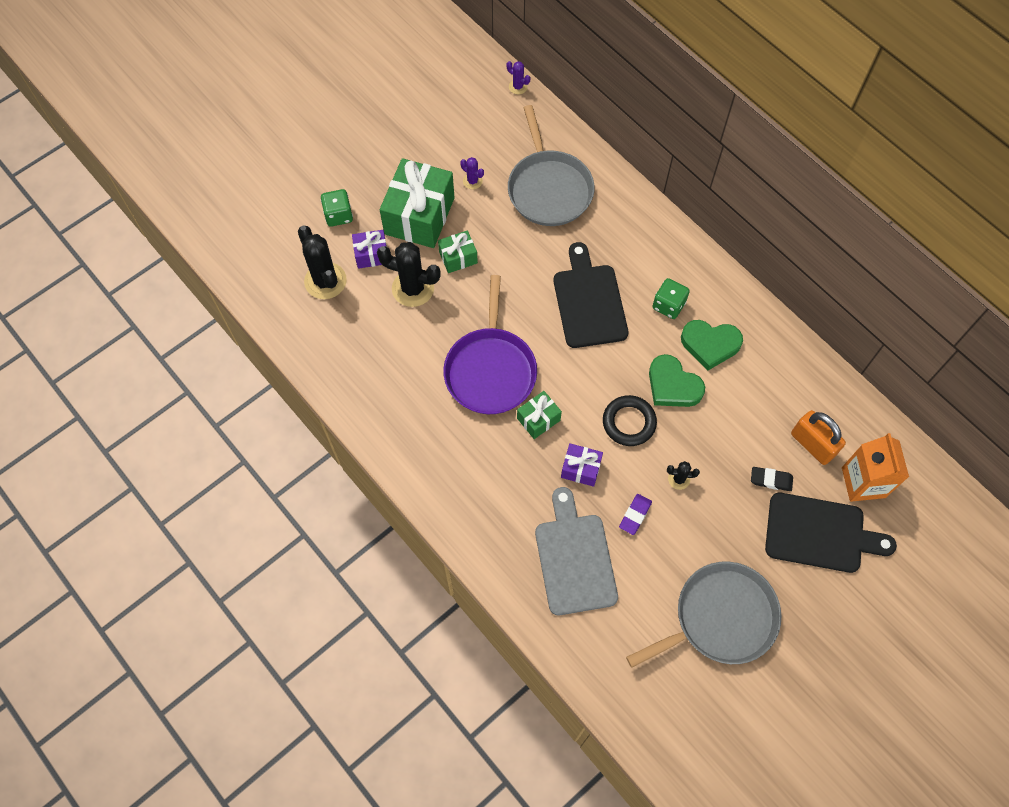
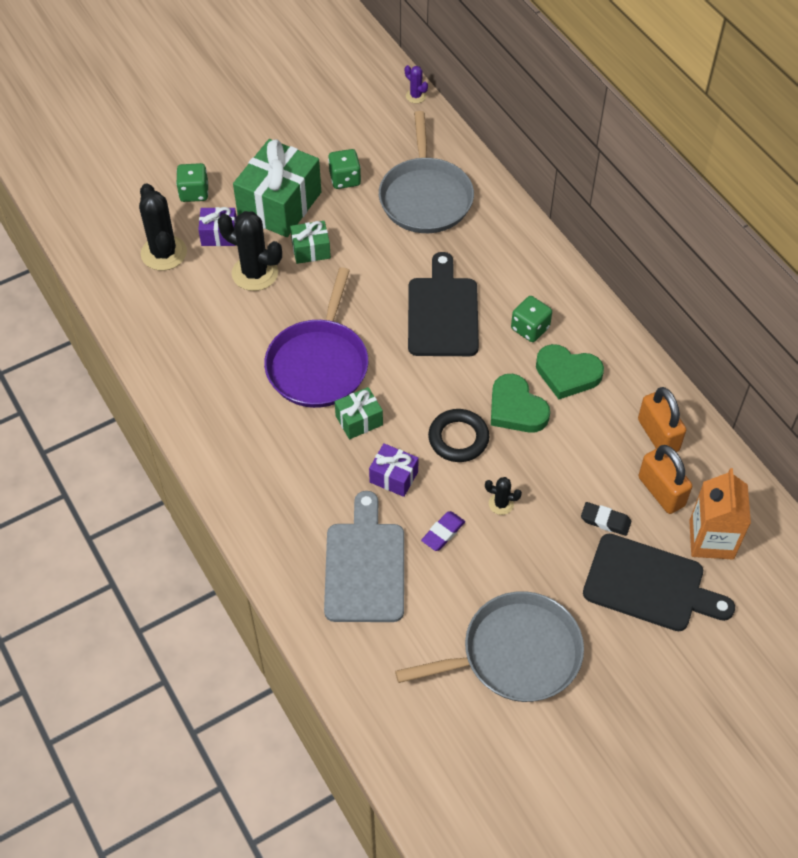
camera: 10 degrees right, 10 degrees down
(472, 181) = (345, 179): purple cactus -> green dice
(799, 391) = (658, 435): none -> orange padlock

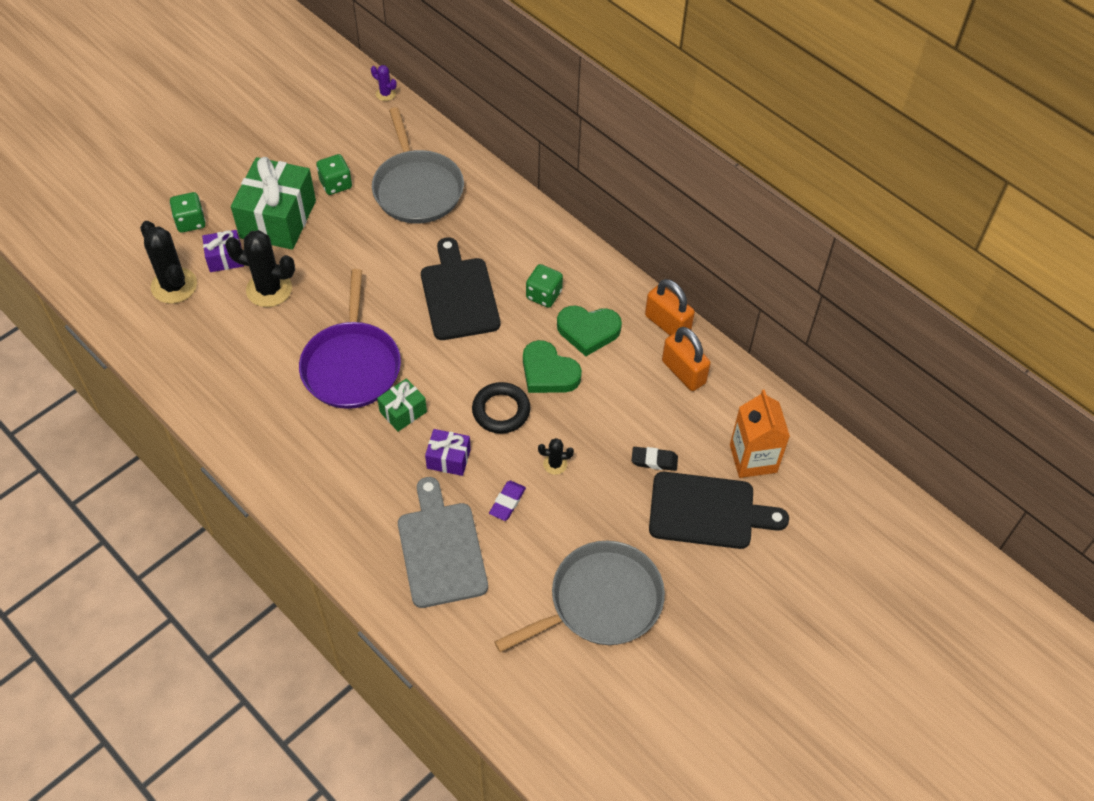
camera: 15 degrees left, 0 degrees up
(311, 250) = (318, 257): green gift -> none
(661, 491) = (698, 423): orange padlock -> orange padlock (667, 324)

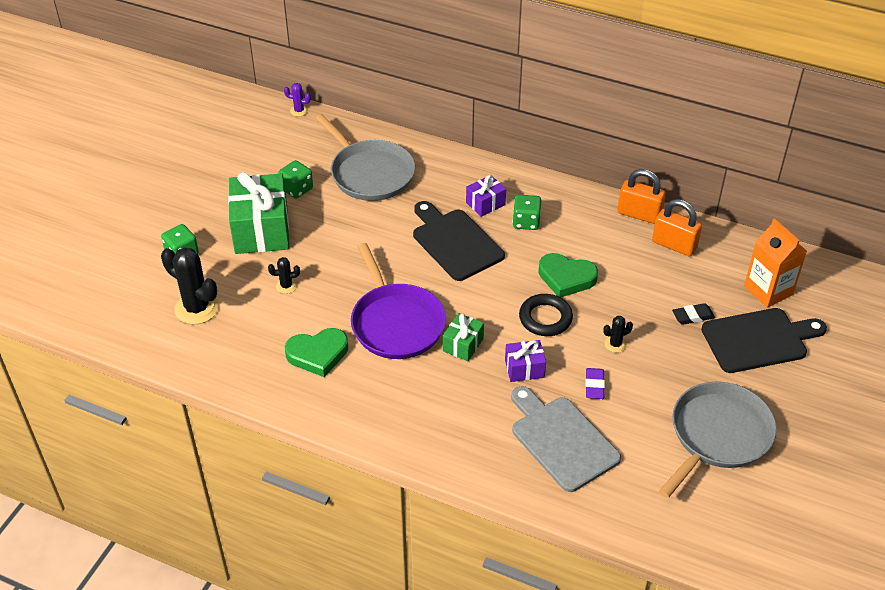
camera: 20 degrees left, 10 degrees down
(225, 258) = (231, 273): purple gift -> purple gift (485, 204)
(269, 289) = (286, 286): black cactus -> black cactus, size x0.49
(588, 331) = (579, 238): green heart -> green heart (318, 354)

